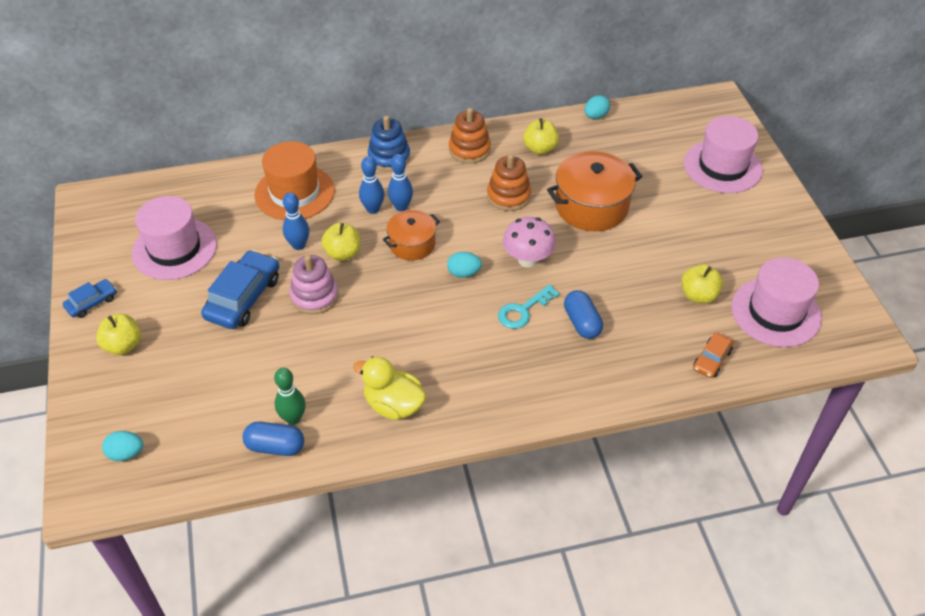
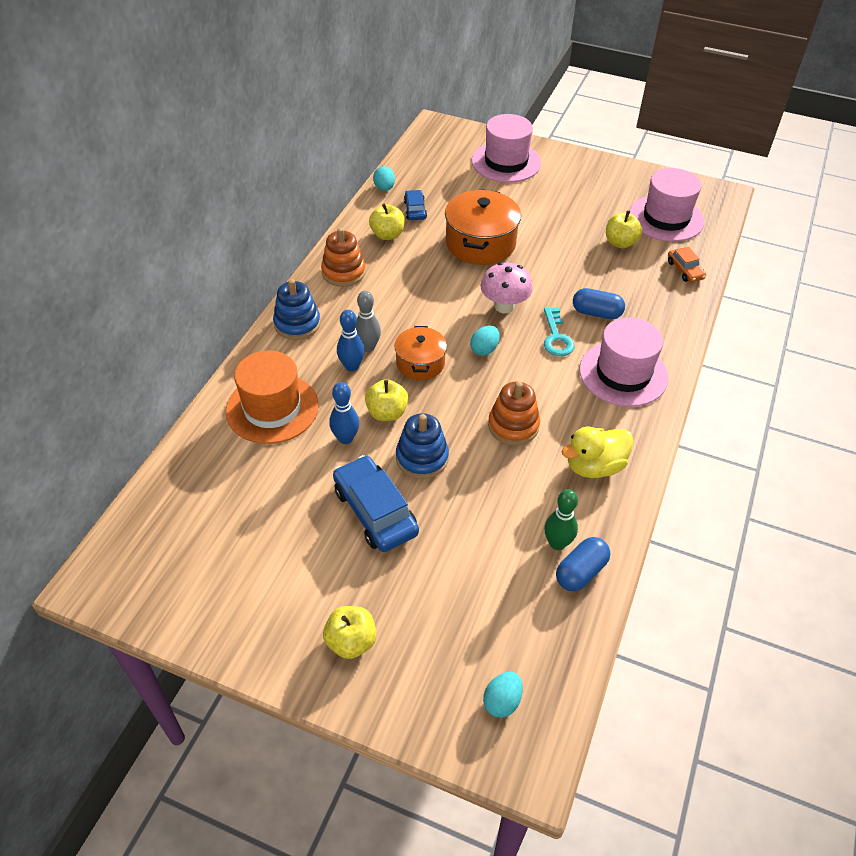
camera: 55 degrees left, 0 degrees up
(92, 303) = (261, 645): blue car -> blue car (415, 210)
(174, 249) = (253, 536): pink hat -> pink hat (623, 373)
(314, 296) = (422, 458): pink stacking toy -> blue stacking toy
(401, 207) = (368, 347): blue bowling pin -> grey bowling pin
(508, 196) = (422, 279): orange stacking toy -> orange stacking toy (513, 426)

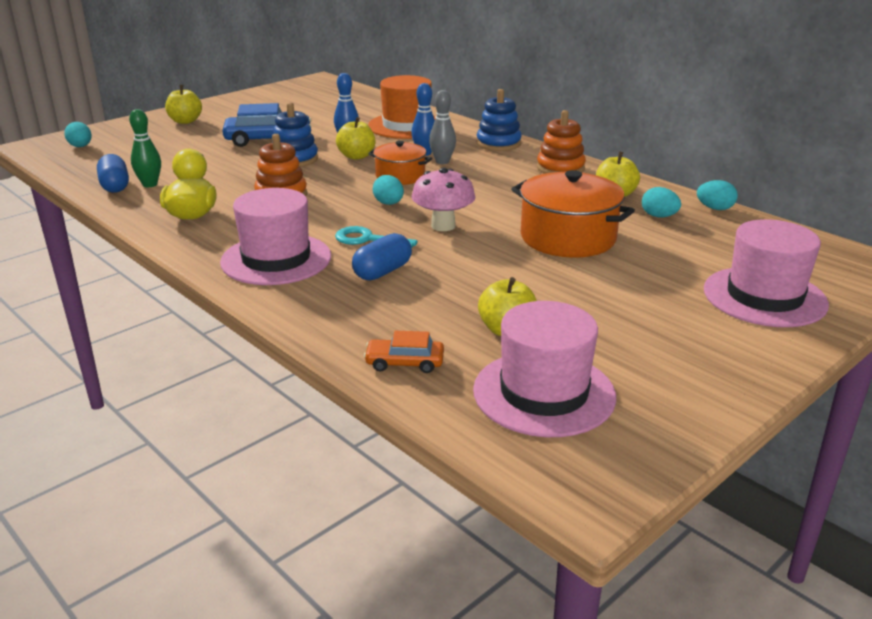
camera: 115 degrees right, 20 degrees down
(415, 210) = (659, 216): blue car -> turquoise egg

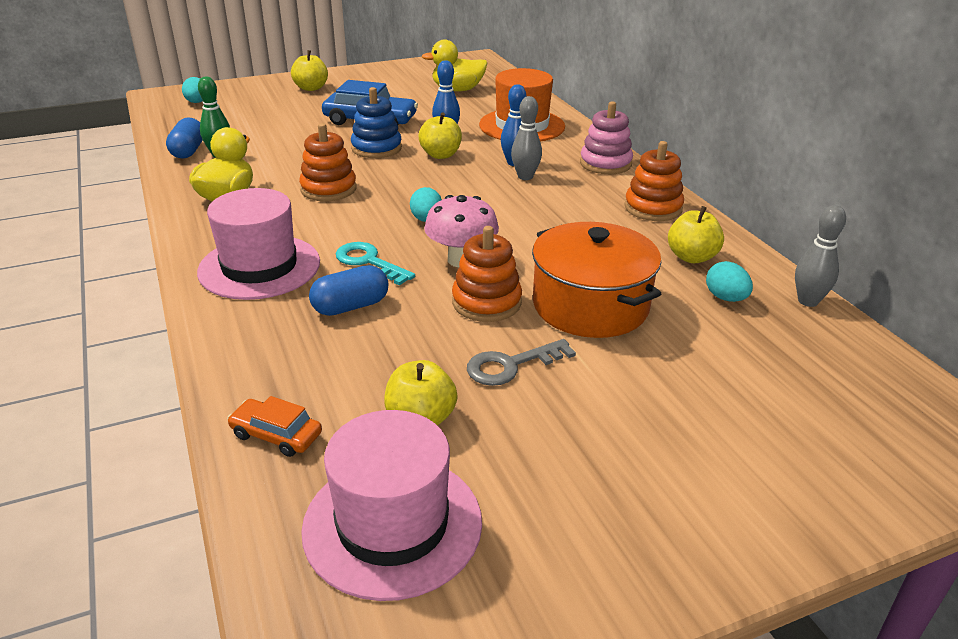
camera: 20 degrees right, 5 degrees up
(325, 106) = (457, 90): none -> yellow duck
(400, 176) = (466, 187): orange pot -> none
(488, 250) = (486, 302): none -> orange stacking toy
(498, 143) = (605, 163): blue stacking toy -> pink stacking toy
(543, 285) = (511, 365): none -> grey key
(715, 208) = (808, 301): turquoise egg -> grey bowling pin
(764, 297) = (782, 452): pink hat -> none

